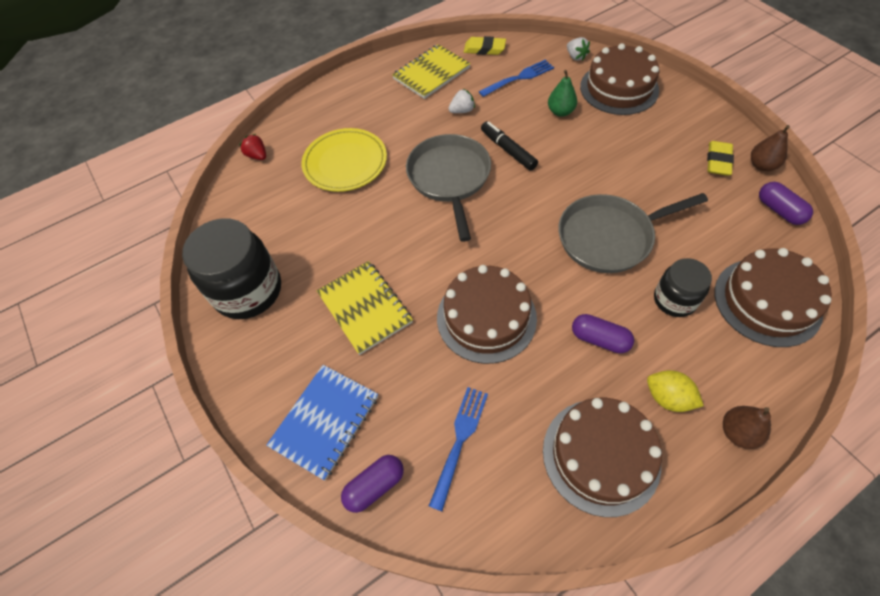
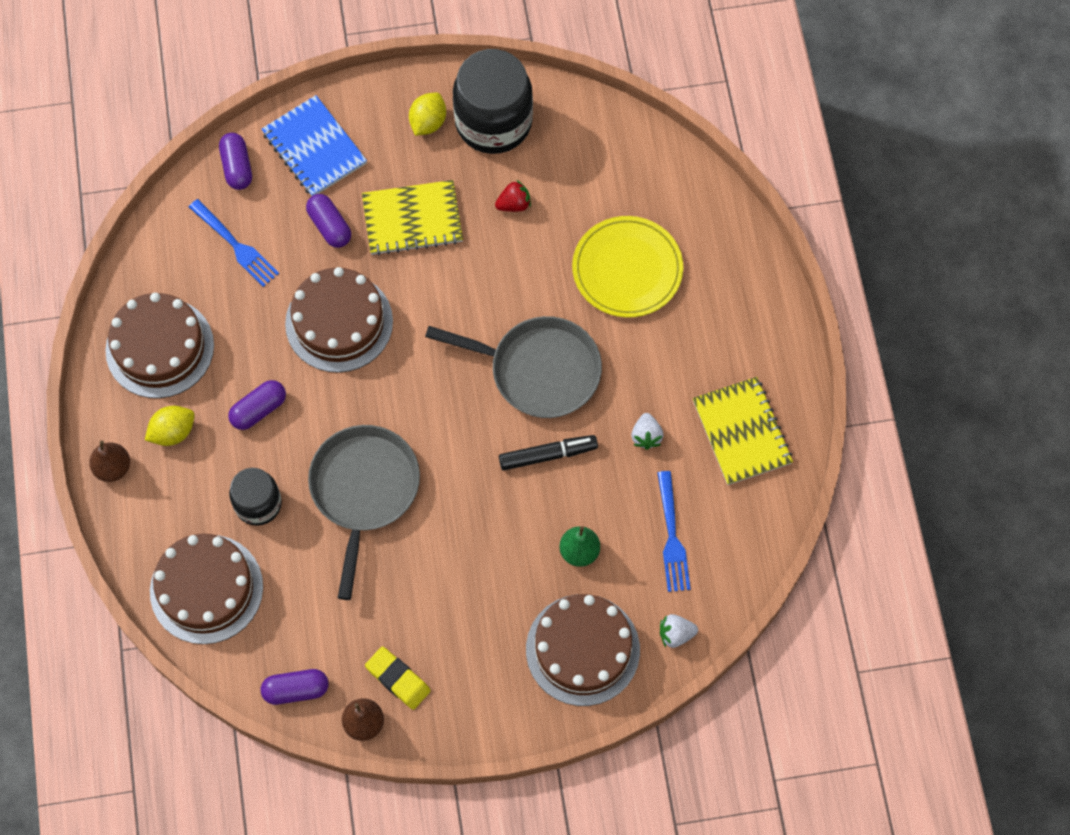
camera: 110 degrees right, 10 degrees up
(257, 156) = (692, 179): red strawberry -> red strawberry (514, 204)
(264, 338) = (428, 122): none -> yellow lemon
(401, 368) = (330, 226): none -> purple capsule
(484, 49) = (758, 524): yellow eraser -> none

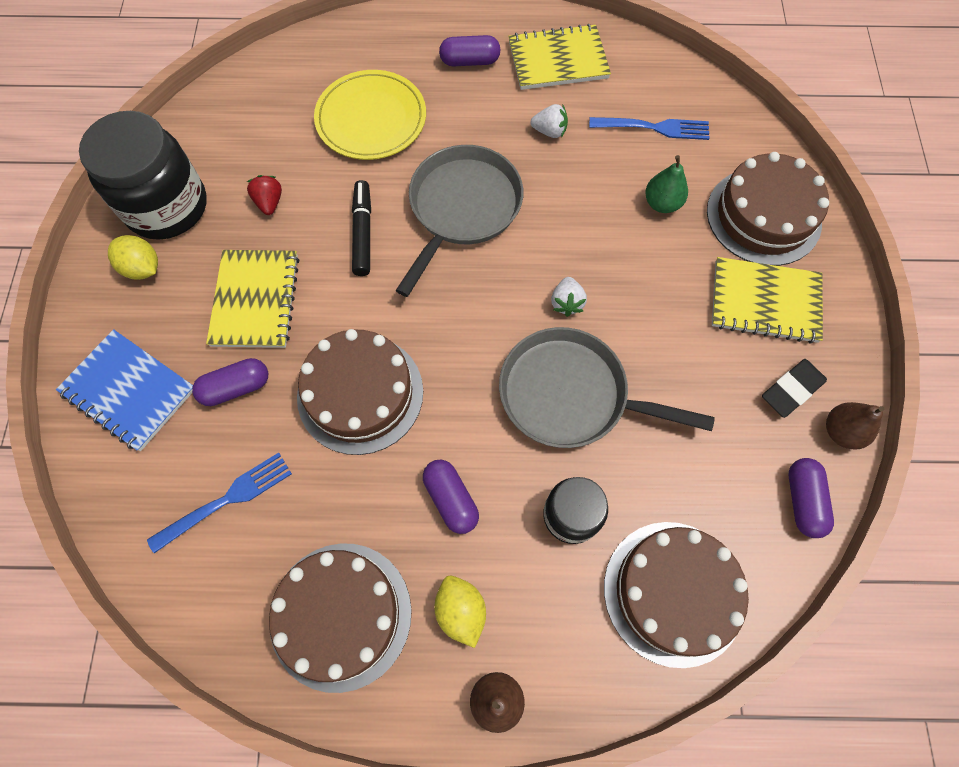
camera: 80 degrees left, 0 degrees up
(237, 167) = (120, 485): purple capsule -> purple capsule (470, 61)
(314, 148) = (129, 391): blue notebook -> blue notebook turned 60 degrees clockwise
(398, 679) = (791, 390): yellow eraser -> black eraser
(485, 653) = (765, 302): none -> yellow notebook
(548, 455) = (556, 214): black marker -> black marker (363, 232)
(676, 634) = (751, 140): white strawberry -> white strawberry (566, 303)

